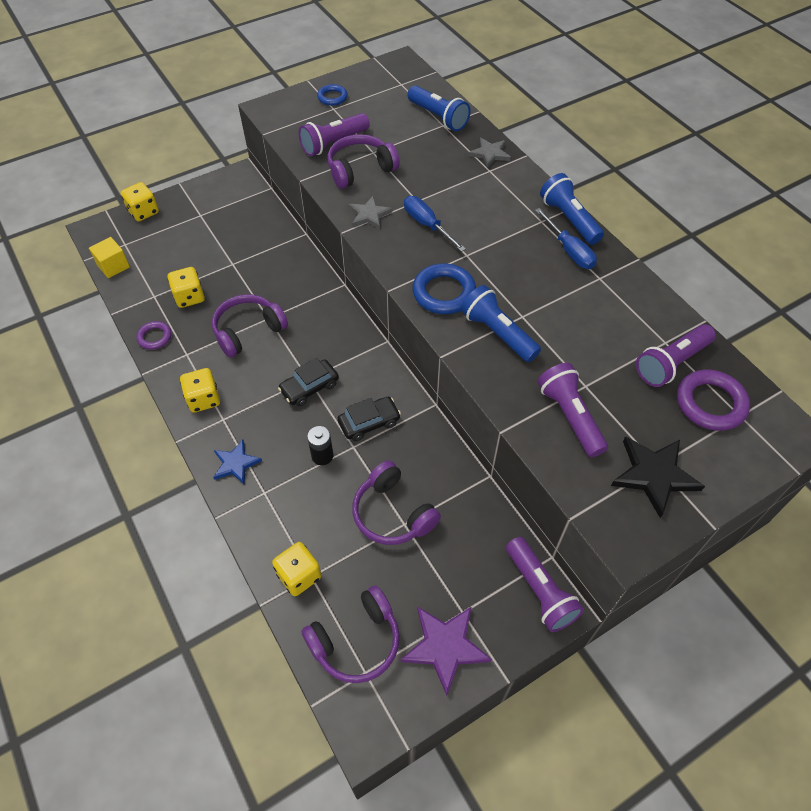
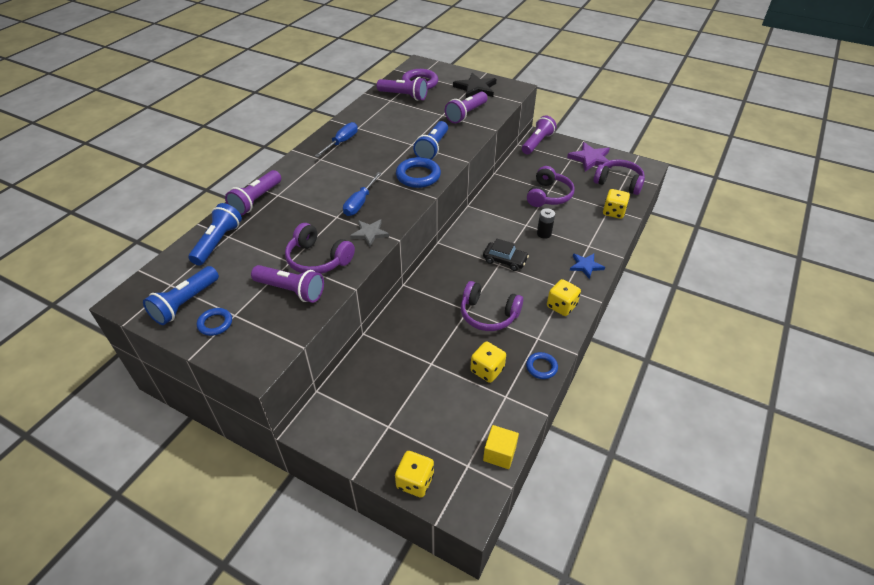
camera: 120 degrees left, 10 degrees down
(155, 337) = (541, 367): purple ring -> blue ring
(369, 422) = (504, 225): black car -> none
(490, 154) = (256, 200): grey star -> purple flashlight
(569, 219) = (311, 149): blue flashlight -> blue flashlight (185, 303)

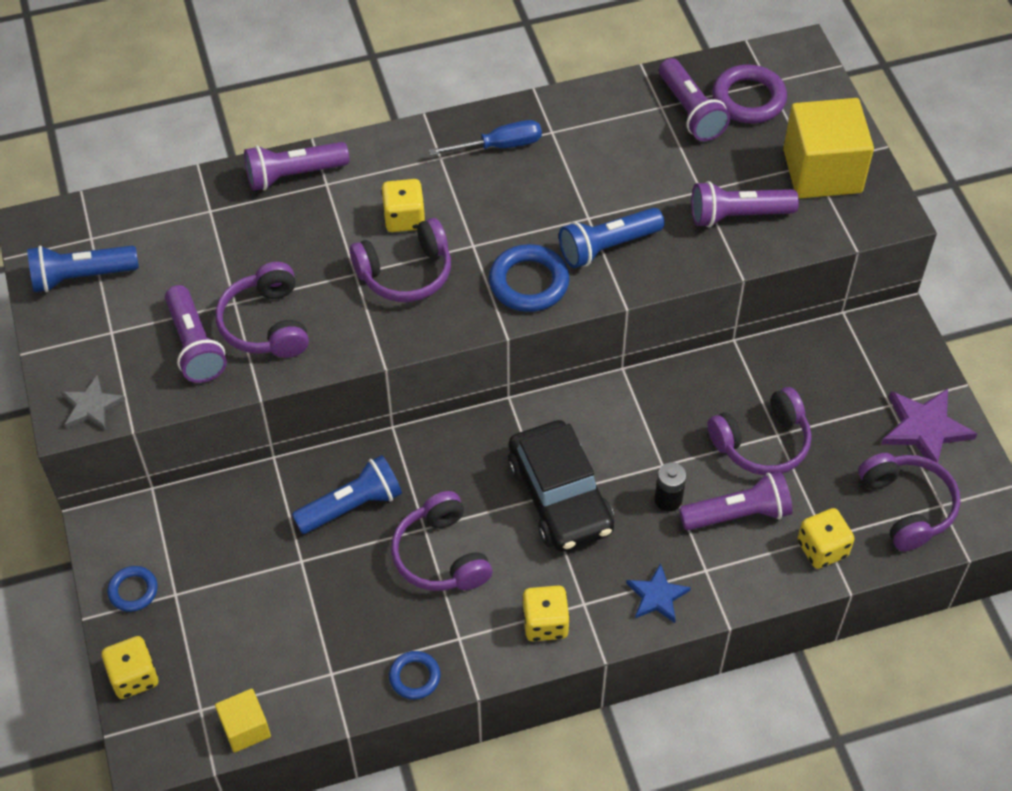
camera: 45 degrees right, 10 degrees up
(215, 323) = (83, 328): blue ring -> blue ring (133, 591)
(218, 242) = (190, 212): blue flashlight -> blue flashlight (352, 506)
(360, 203) = (405, 273): blue screwdriver -> purple headphones
(369, 233) = (363, 331): grey star -> grey star (91, 406)
(475, 88) = (822, 171): black star -> yellow cube
(487, 370) = (350, 624): yellow dice -> yellow dice (404, 218)
(505, 260) = (560, 497): black car -> black car, size x1.79
(537, 143) = (878, 332): purple flashlight -> purple flashlight (738, 514)

